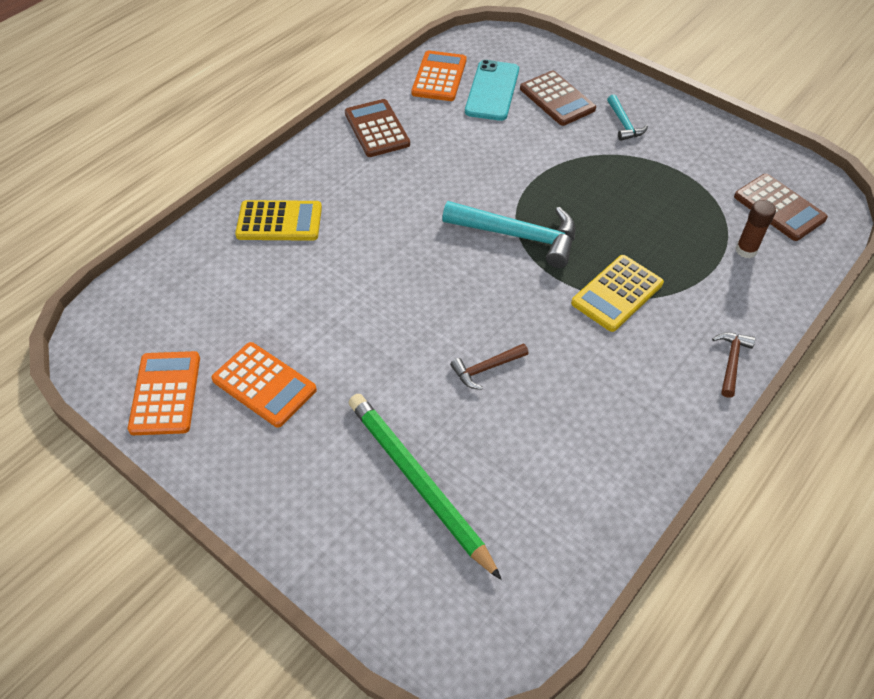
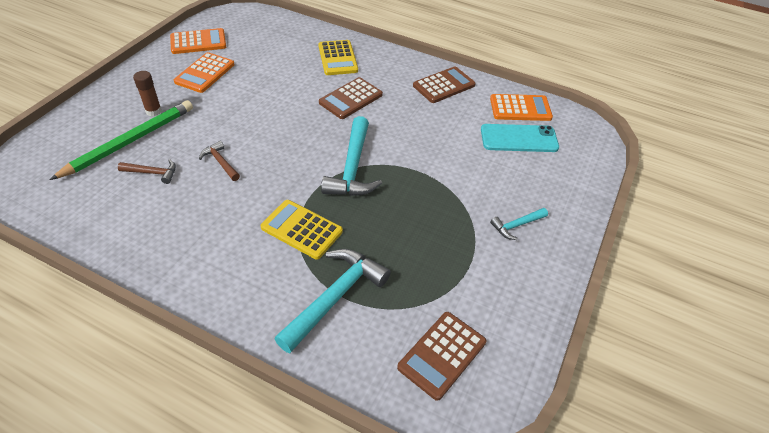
camera: 75 degrees right, 5 degrees down
(557, 99) = (529, 178): brown calculator -> brown calculator (351, 99)
(715, 275) = (335, 297): none -> turquoise hammer
(731, 362) = (234, 309): brown hammer -> brown hammer (152, 173)
(746, 250) = (373, 323): brown glue stick -> brown glue stick (153, 111)

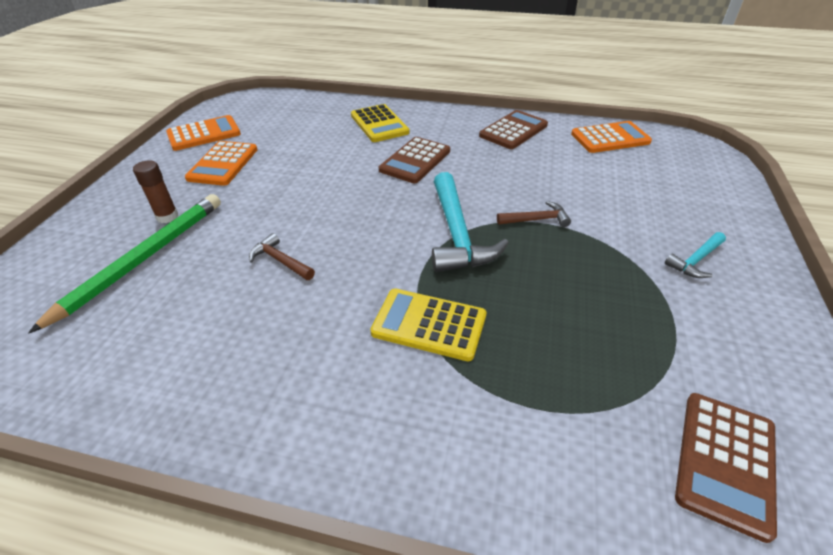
camera: 10 degrees left, 5 degrees down
(152, 173) = (187, 293): brown hammer -> brown hammer (536, 220)
(335, 297) = (524, 411): turquoise hammer -> none
(519, 138) = (630, 167): turquoise phone -> none

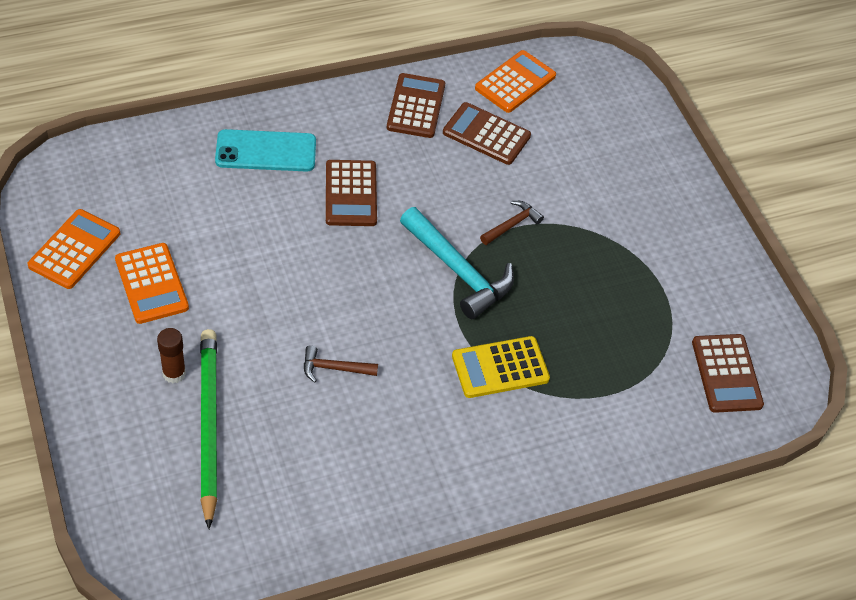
camera: 40 degrees left, 10 degrees up
(379, 124) = (266, 151): yellow calculator -> turquoise phone
(559, 159) = (486, 134): none -> brown calculator
(695, 260) = (651, 216): turquoise hammer -> none

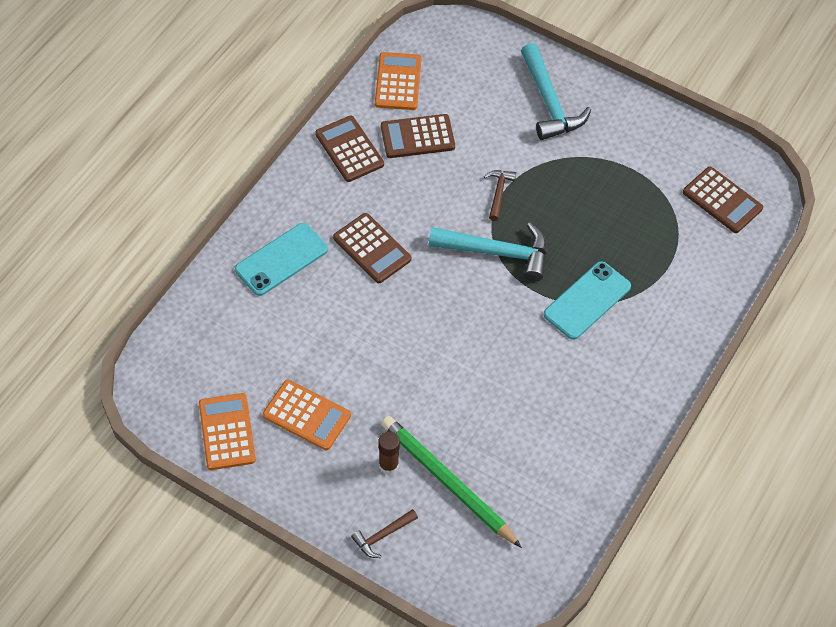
camera: 35 degrees left, 5 degrees up
(334, 368) = (486, 381): brown hammer -> brown hammer (382, 535)
(500, 368) = (587, 300): yellow calculator -> turquoise phone
(638, 183) = (549, 102): none -> turquoise hammer

